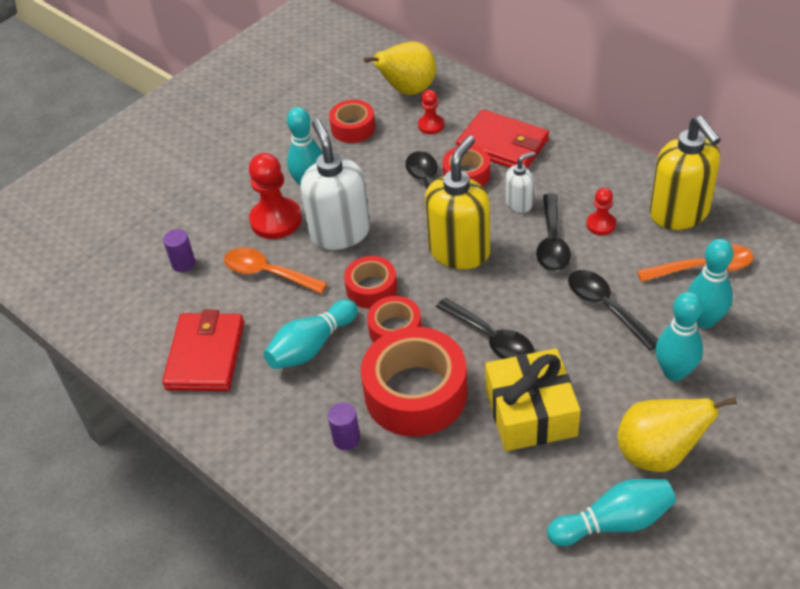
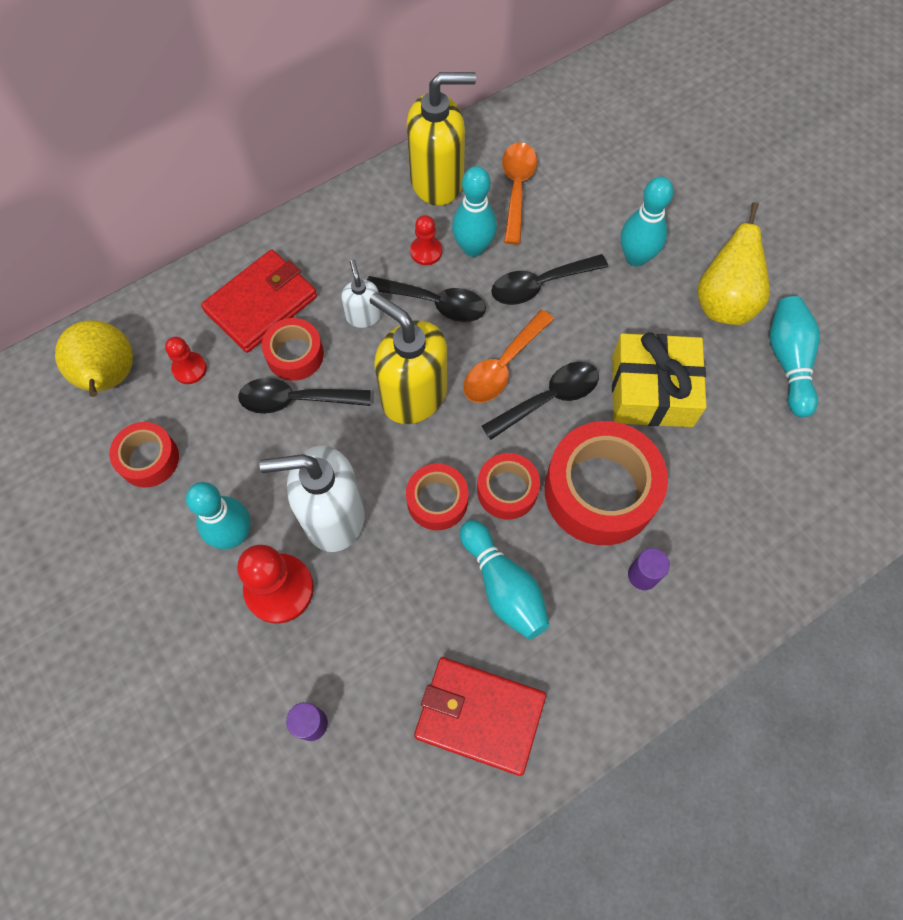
camera: 80 degrees left, 20 degrees up
(267, 273) = (369, 616): orange spoon -> orange spoon (502, 366)
(704, 320) = (581, 212): turquoise bowling pin -> turquoise bowling pin (473, 248)

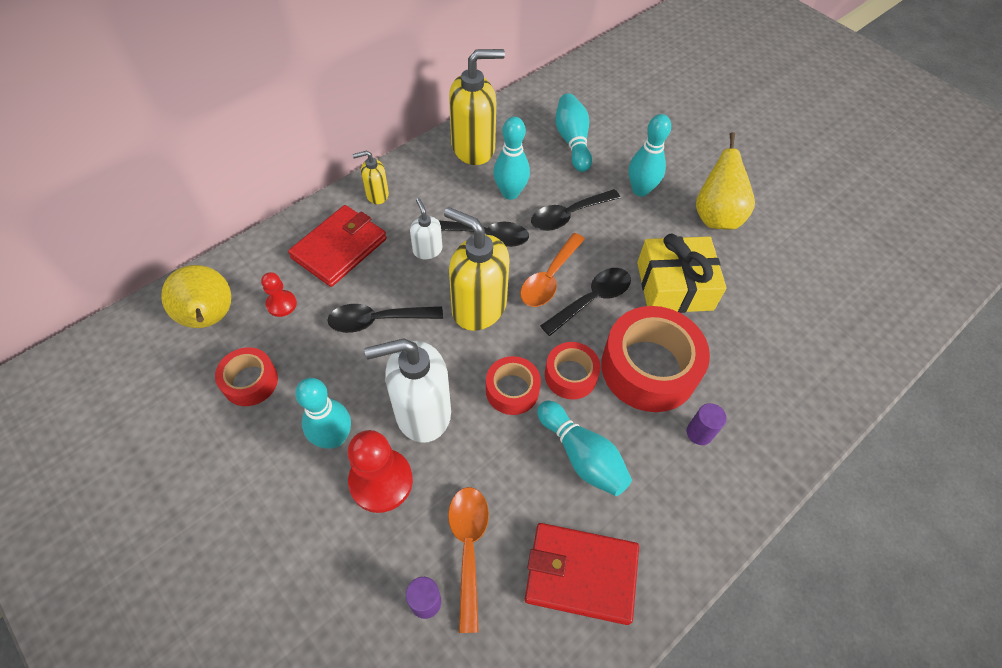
camera: 10 degrees left, 10 degrees down
(295, 355) = (373, 285): red tape -> none
(312, 236) = (377, 195): none -> yellow soap dispenser
(426, 251) = (472, 199): red pawn -> none
(516, 188) = (537, 149): orange spoon -> orange spoon (468, 547)
(788, 361) = (776, 254): turquoise bowling pin -> turquoise bowling pin (572, 141)

